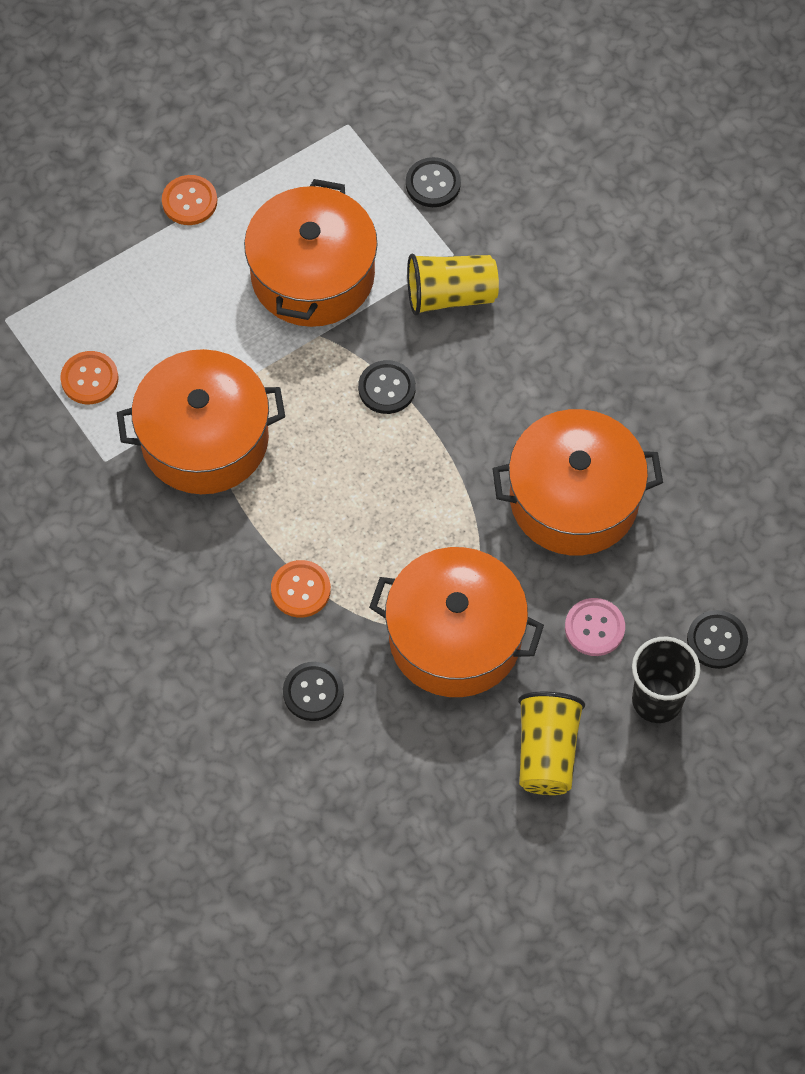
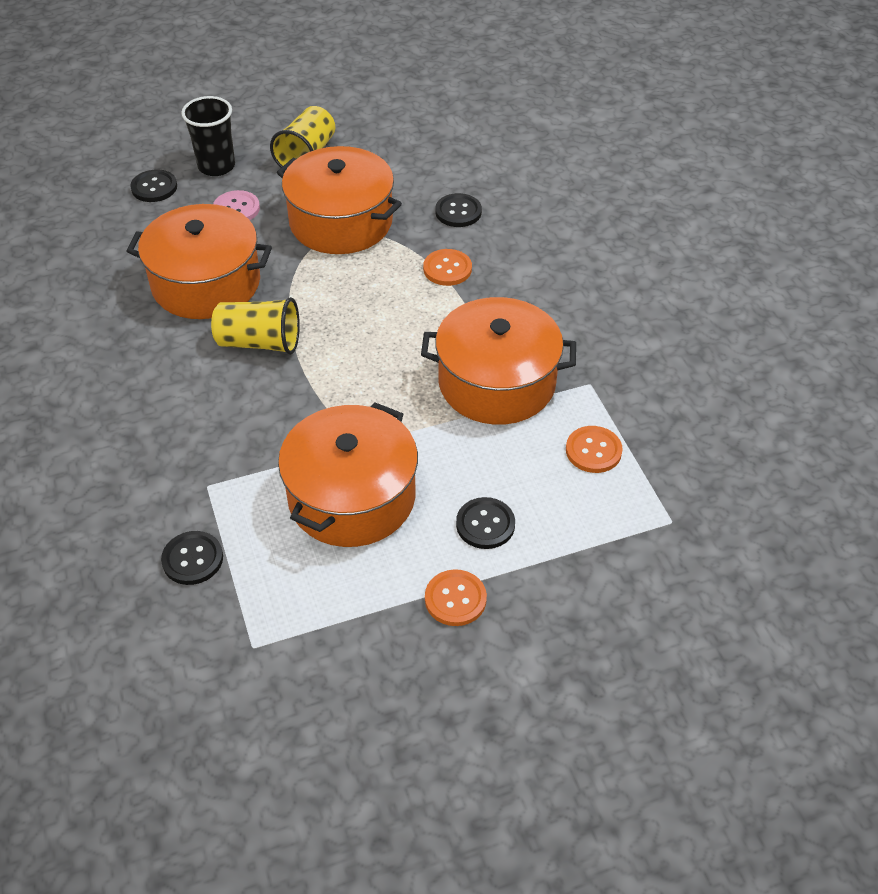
camera: 165 degrees left, 15 degrees down
(387, 388) = (321, 388): black button -> black button (485, 524)
(450, 295) = (228, 450): yellow cup -> yellow cup (259, 342)

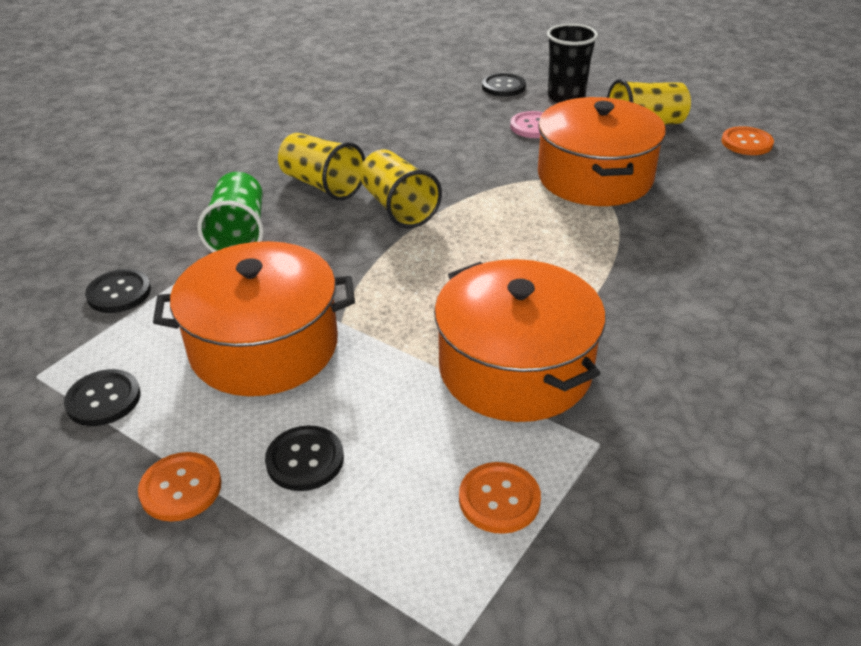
camera: 55 degrees right, 10 degrees down
(174, 369) = (322, 185): none -> yellow cup
(190, 452) = (239, 234): none -> green cup
(206, 283) = (433, 153): orange pot -> none
(447, 269) = (625, 260): orange button -> orange button (746, 143)
(458, 212) = (710, 230): black button -> black button (103, 399)

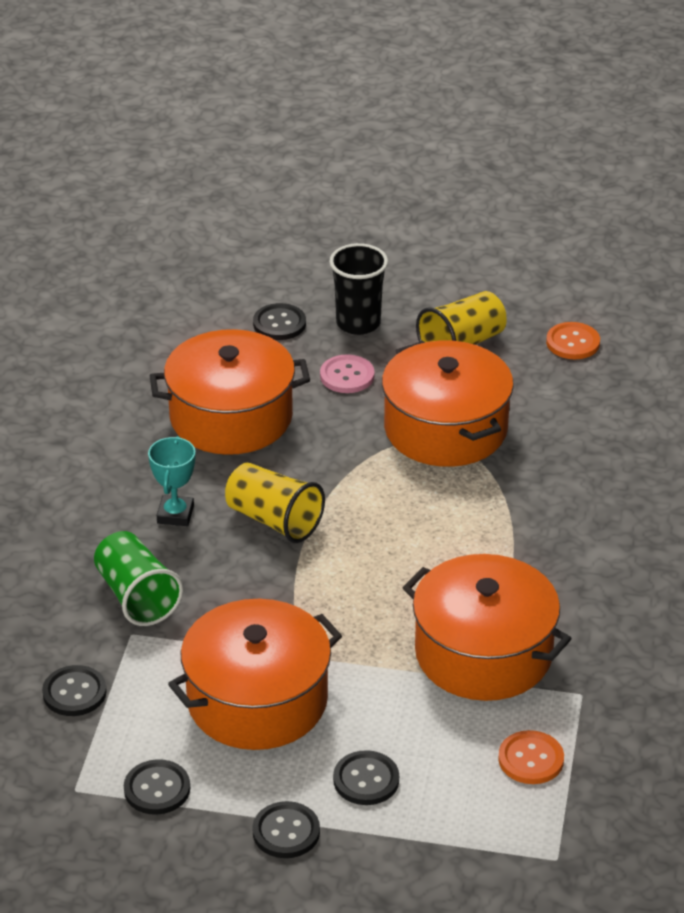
camera: 25 degrees left, 0 degrees up
(181, 488) = (286, 832): orange button -> black button
(322, 185) = (175, 514): yellow cup -> turquoise trophy
(420, 133) = (231, 417): none -> orange pot

